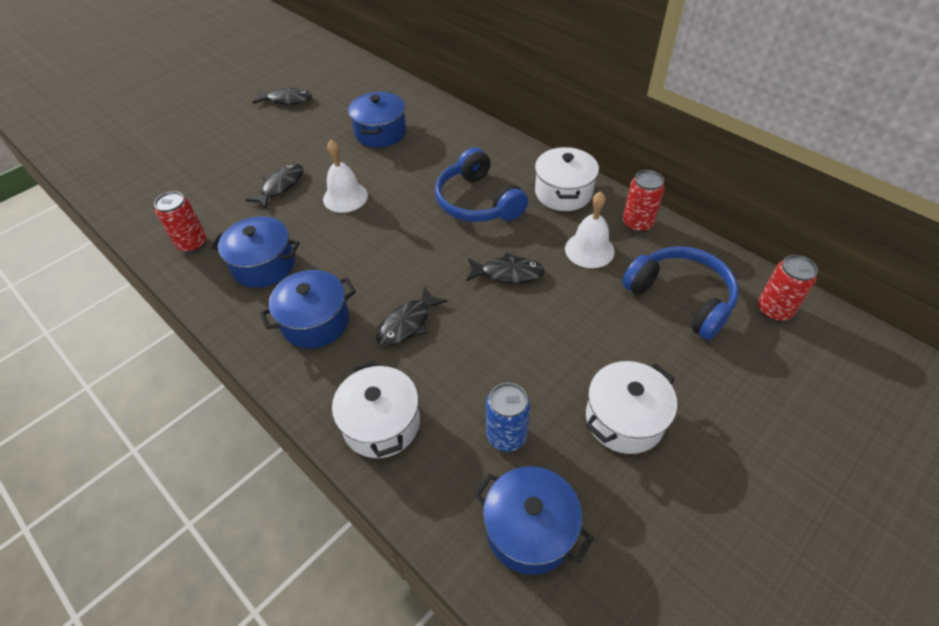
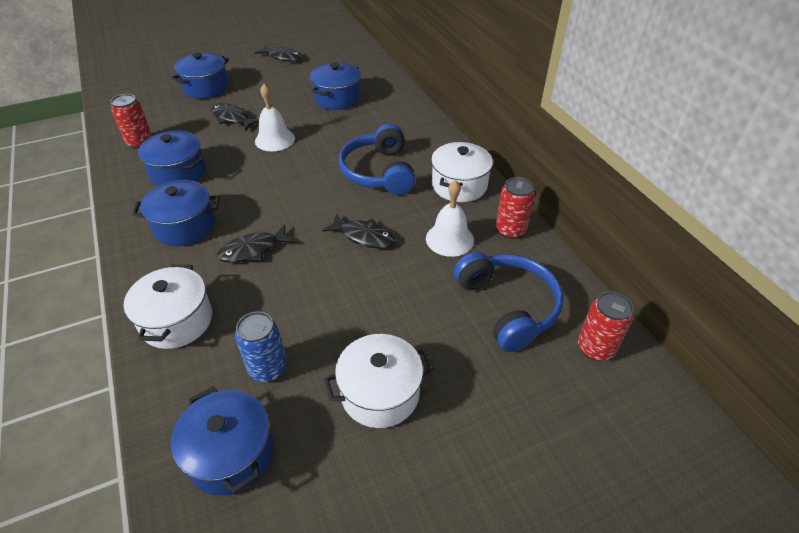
camera: 20 degrees right, 5 degrees down
(223, 158) = (206, 88): none -> blue pot
(280, 186) = (232, 118): black fish -> black fish turned 105 degrees counterclockwise

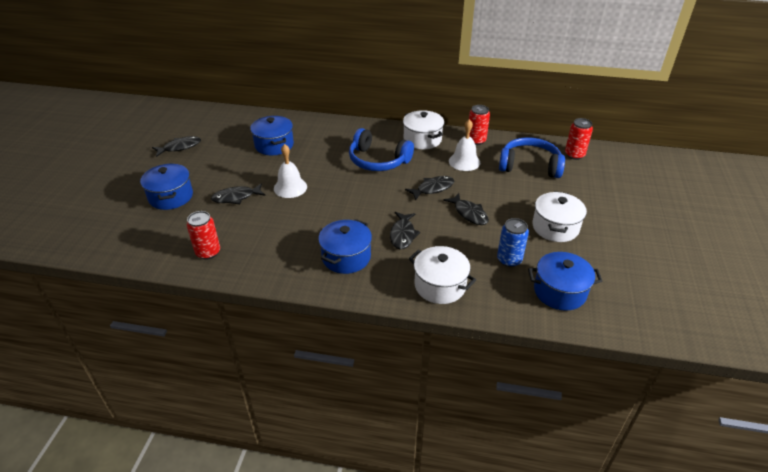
camera: 55 degrees left, 5 degrees down
(178, 172) = (276, 243): blue pot -> none
(339, 289) = (469, 213): none -> black fish

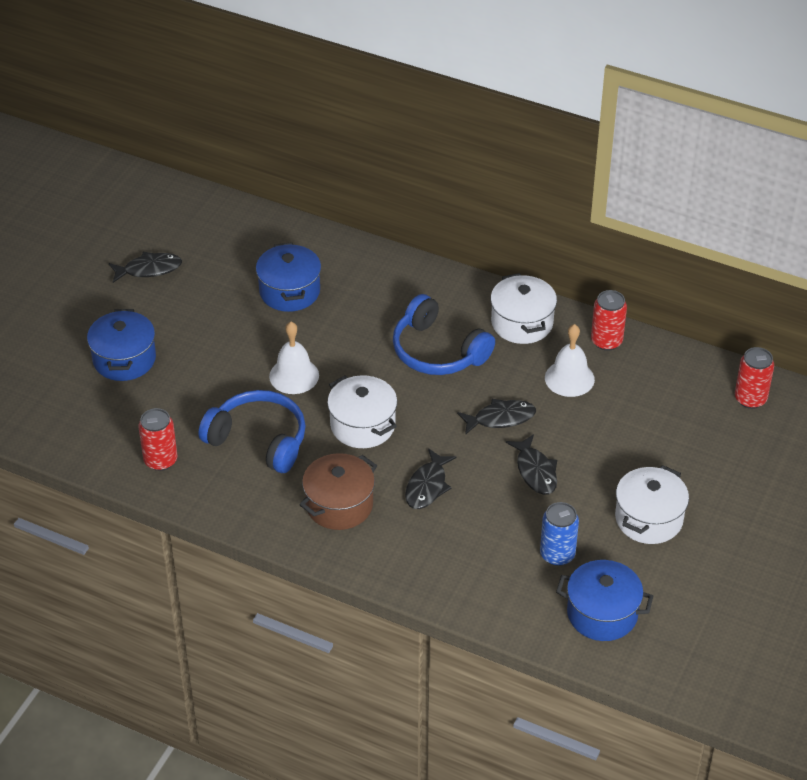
camera: 15 degrees right, 5 degrees up
(236, 197) = (214, 378): black fish -> none
(346, 257) = (339, 505): blue pot -> brown pot
(440, 285) = (448, 572): white pot -> white pot (363, 425)
(529, 166) = (667, 406): blue headphones -> blue headphones (258, 440)

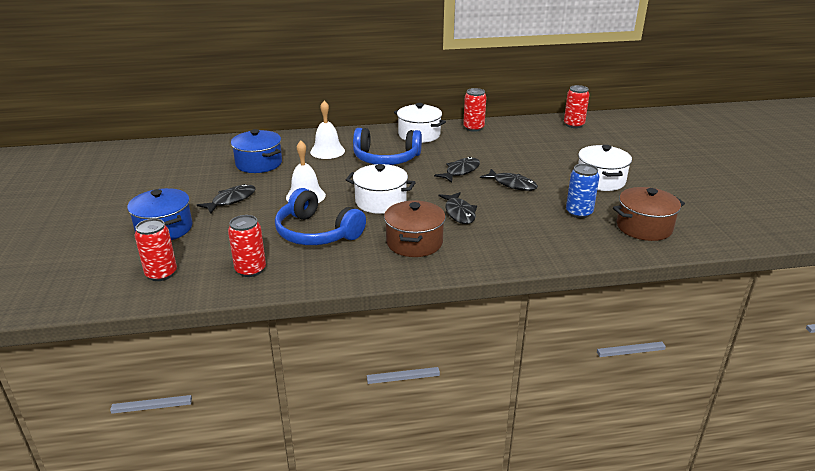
camera: 35 degrees left, 15 degrees down
(83, 424) = (161, 274): none -> red can
(149, 269) = (142, 183): black fish -> black fish (231, 200)
(258, 440) = (316, 233): blue headphones -> blue headphones turned 135 degrees counterclockwise
(569, 378) = (475, 145): white bell -> white bell (327, 151)
(602, 613) = (644, 227): blue pot -> brown pot

